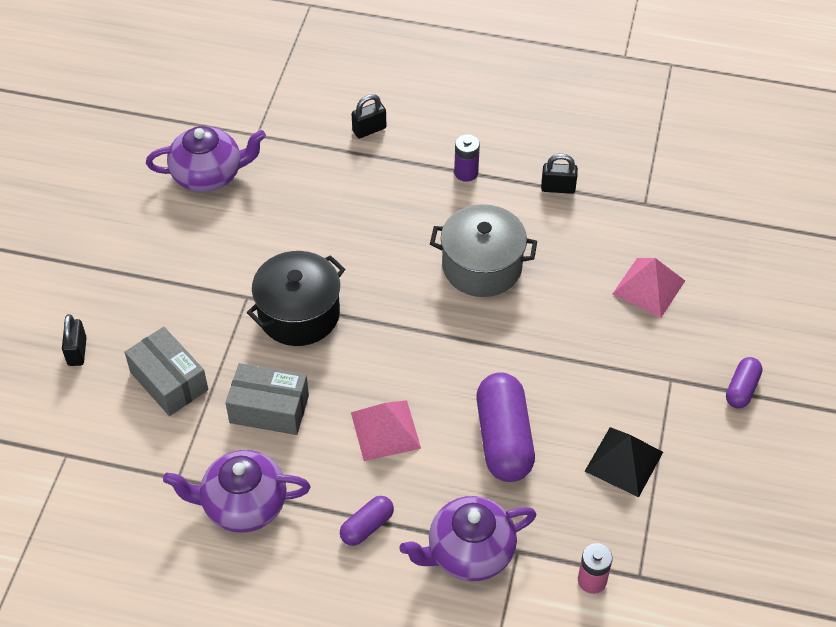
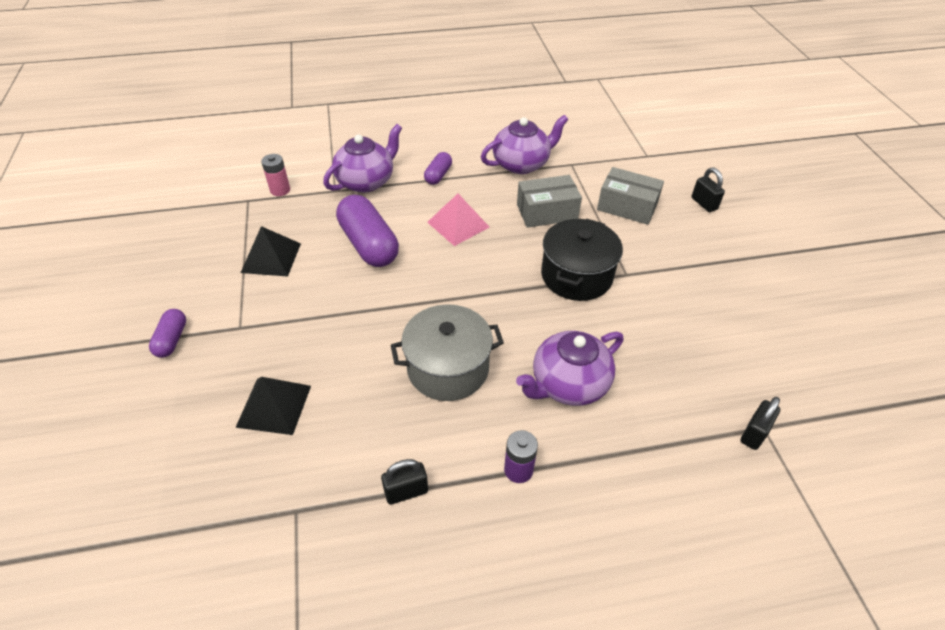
camera: 155 degrees right, 5 degrees down
(209, 175) = (760, 364): purple teapot -> purple teapot (568, 384)
(369, 129) = (659, 485): black padlock -> black padlock (754, 433)
(648, 287) = (274, 406): pink pyramid -> black pyramid

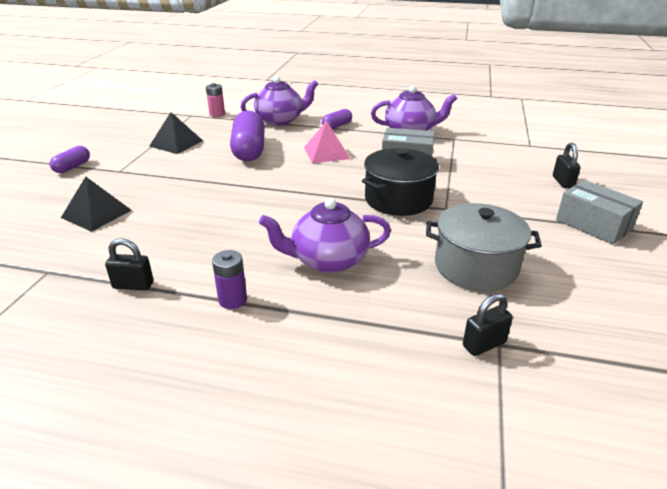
camera: 25 degrees right, 15 degrees down
(448, 368) = (238, 226): grey pot -> grey pot (475, 266)
(627, 206) = (483, 170): grey box -> grey box (593, 224)

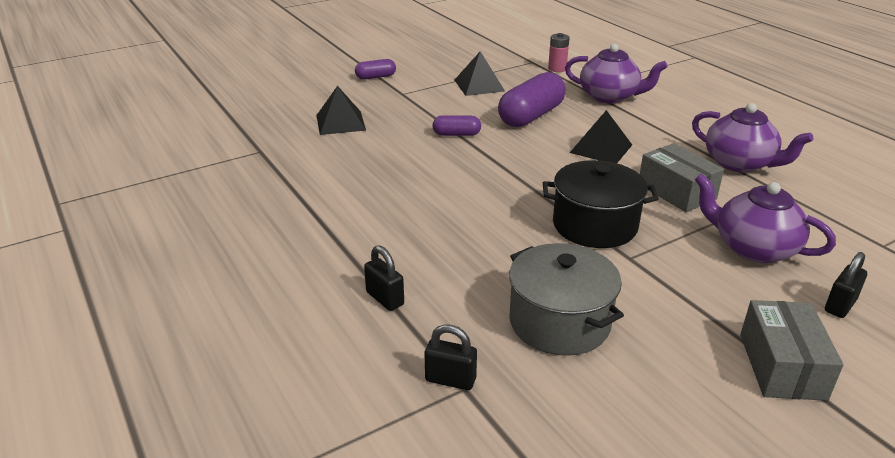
camera: 45 degrees right, 0 degrees up
(133, 285) = (290, 187): black padlock -> black padlock (385, 298)
(232, 300) = (331, 232): purple battery -> none
(326, 153) = (601, 148): pink pyramid -> black pyramid
(328, 260) = (441, 243): purple teapot -> purple teapot (753, 248)
(337, 126) = (660, 125): purple capsule -> purple capsule (456, 134)

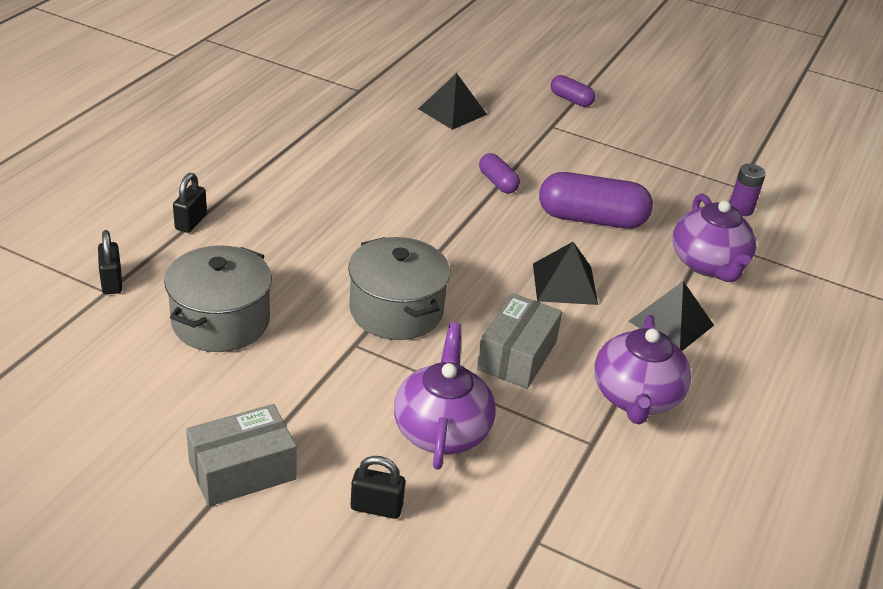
camera: 55 degrees right, 5 degrees up
(479, 85) = (628, 167): black pyramid -> black pyramid (671, 323)
(557, 69) = (741, 209): pink battery -> purple battery
(594, 225) = (396, 310): black pot -> grey pot

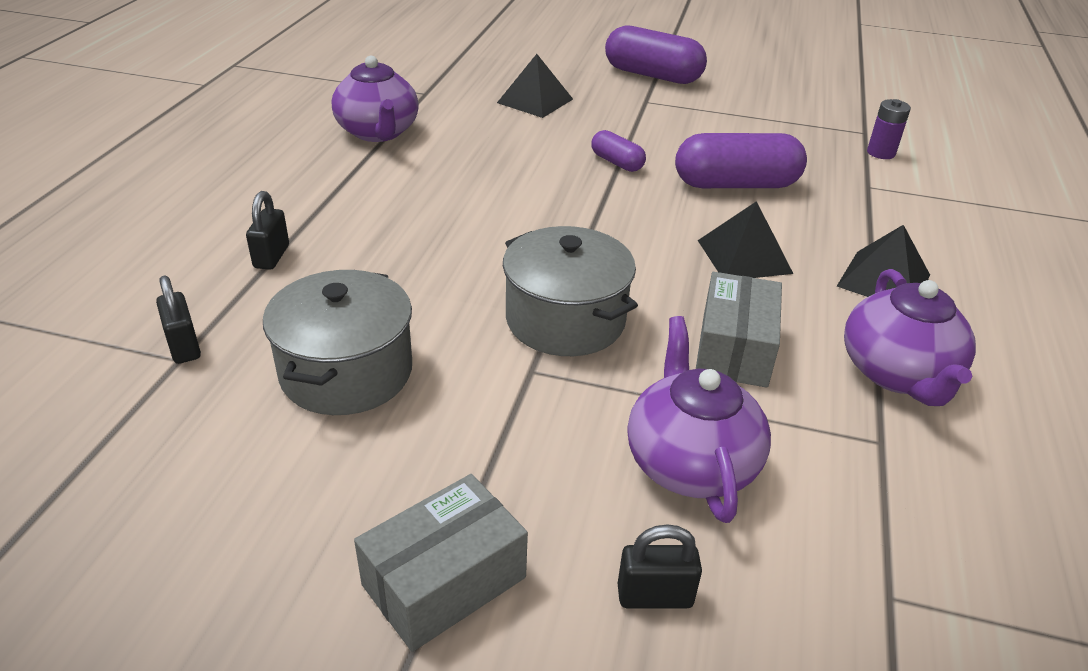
camera: 10 degrees left, 0 degrees up
(571, 100) = (652, 75): purple capsule -> purple capsule, size x1.93
(708, 264) = (883, 212): purple teapot -> purple teapot (378, 132)

